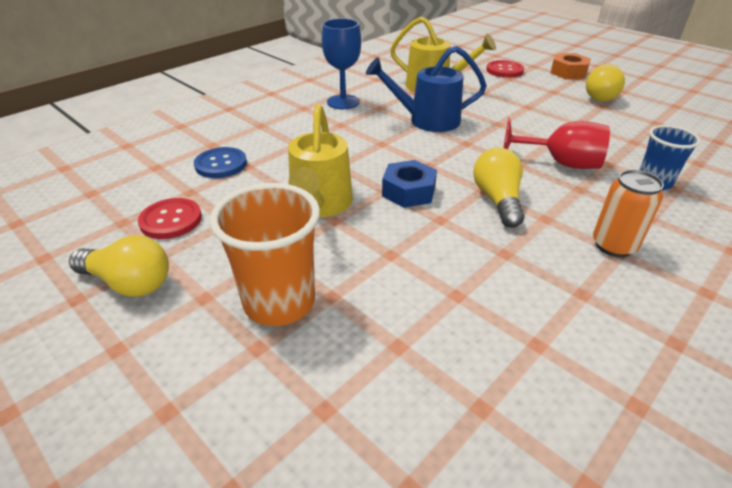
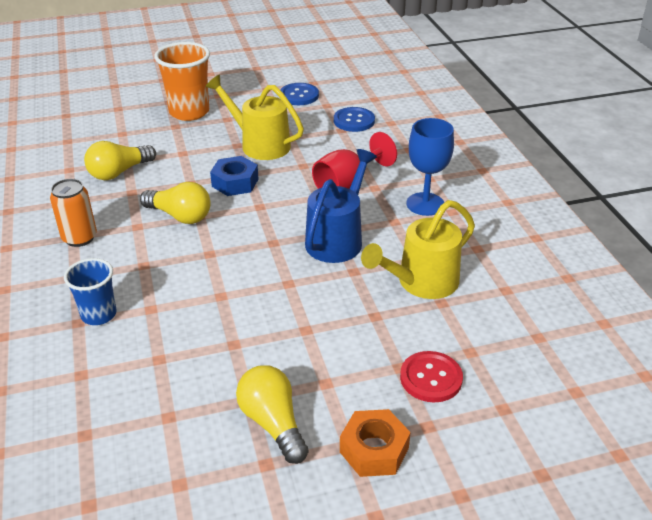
camera: 120 degrees right, 0 degrees up
(129, 283) = (253, 79): yellow light bulb -> yellow light bulb (119, 172)
(171, 220) = (299, 95): red button -> blue button
(560, 163) = (184, 278): red goblet -> red goblet (347, 184)

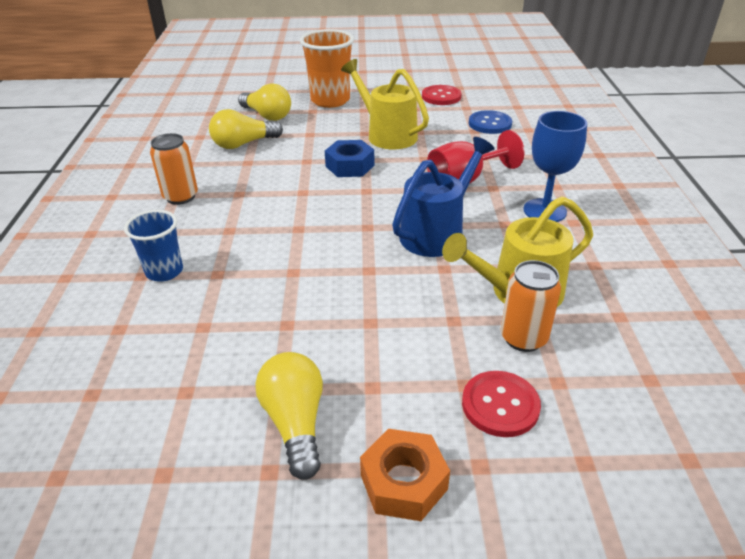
camera: 15 degrees right, 0 degrees up
(180, 216) = (284, 189): yellow light bulb -> yellow light bulb (267, 115)
(299, 95) = (441, 96): blue button -> red button
(435, 321) = (523, 338): none -> orange can

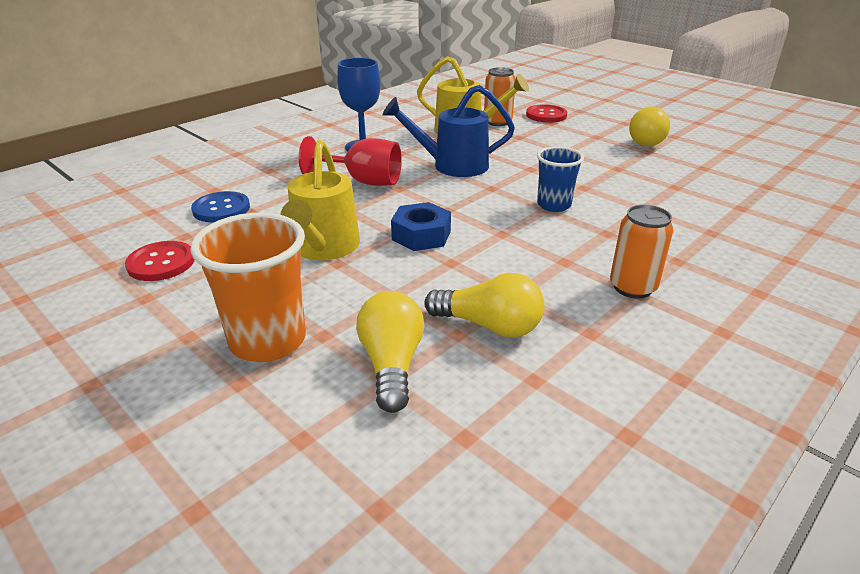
camera: 135 degrees left, 5 degrees down
(164, 271) = (688, 226): blue cup -> blue cup (553, 205)
(403, 482) = (616, 117): orange nut -> none

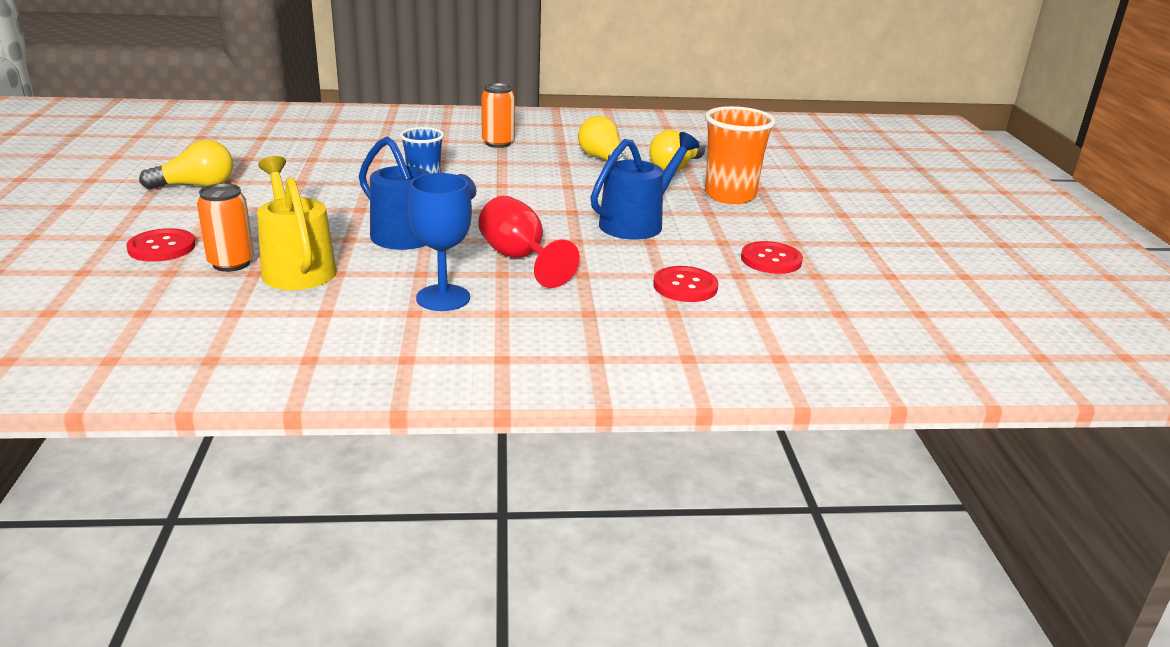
camera: 140 degrees left, 5 degrees down
(221, 209) = (685, 286): blue button -> red button
(324, 248) = (637, 223): yellow watering can -> blue watering can
(421, 235) = (556, 204): blue nut -> none

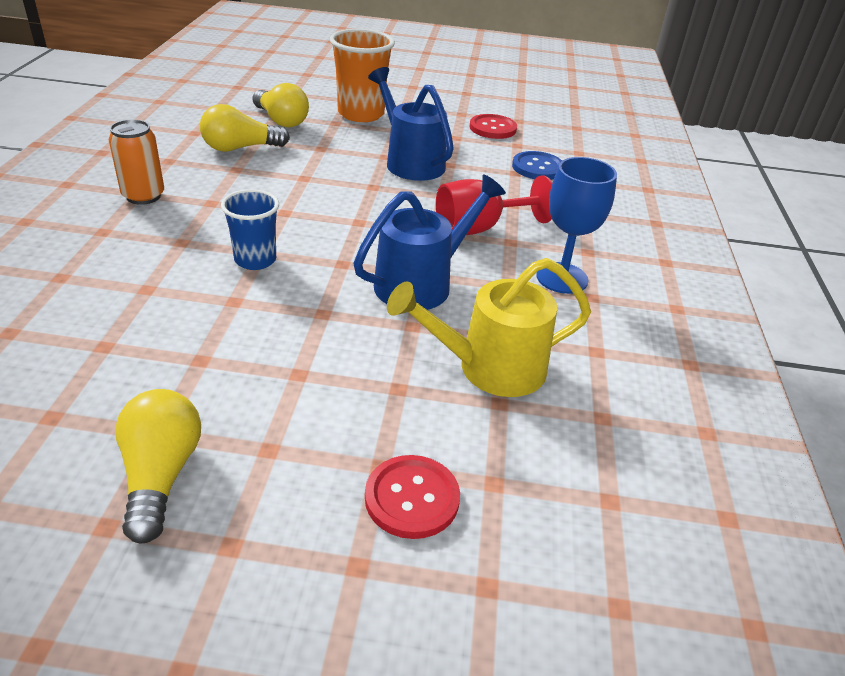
camera: 80 degrees left, 10 degrees up
(231, 263) = (473, 423): orange can -> none
(685, 286) = (537, 167): red button -> blue button

